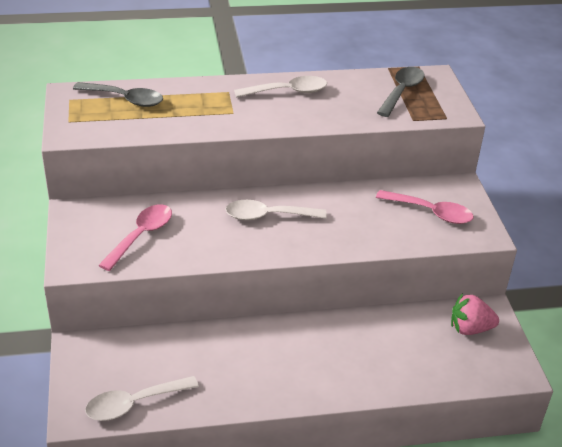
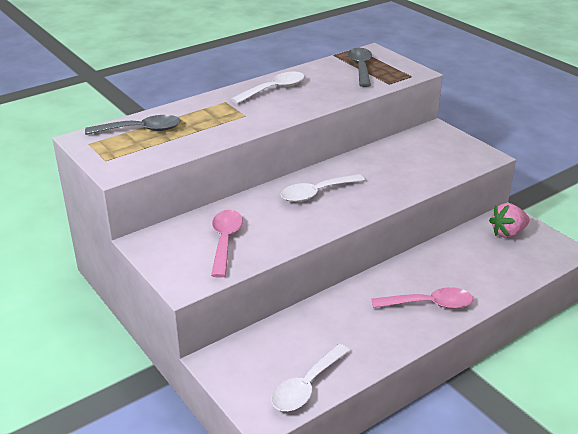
camera: 25 degrees left, 5 degrees down
(431, 212) = (435, 153): pink spoon -> pink spoon (429, 304)

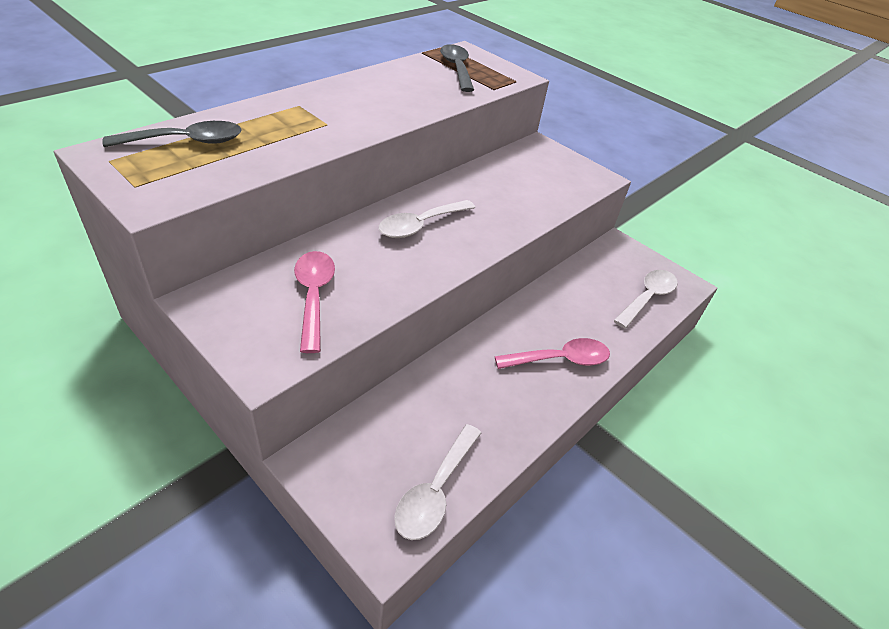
camera: 15 degrees left, 10 degrees up
(274, 89) = (359, 91): white spoon -> white spoon (647, 298)
(508, 233) = (623, 265): pink strawberry -> none

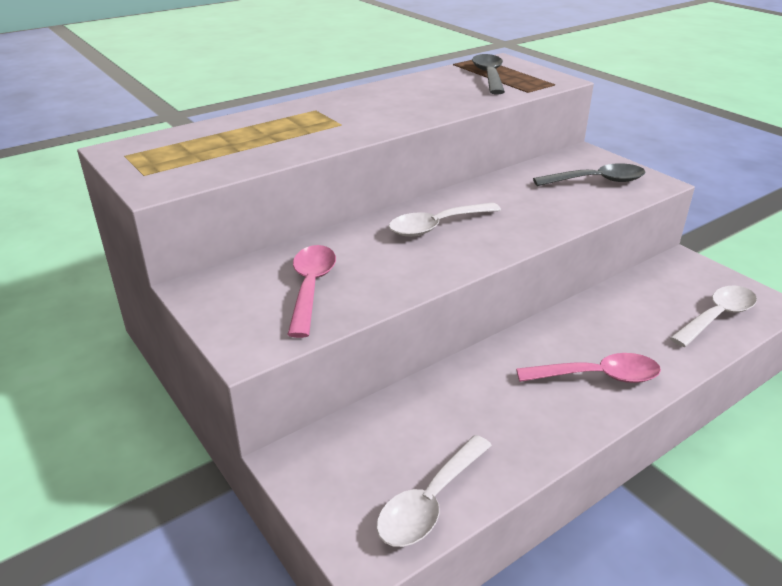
camera: 15 degrees right, 10 degrees down
(186, 141) = (199, 140): grey spoon -> grey spoon (597, 181)

